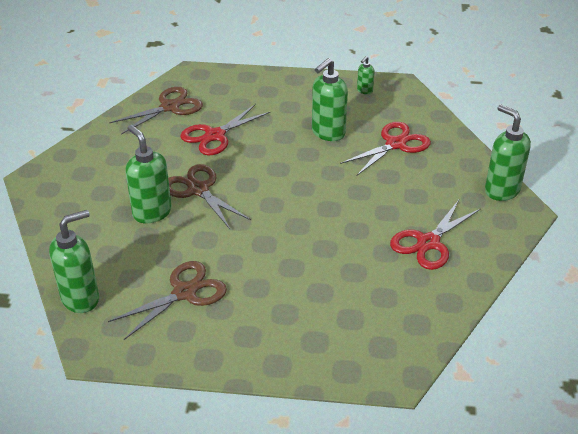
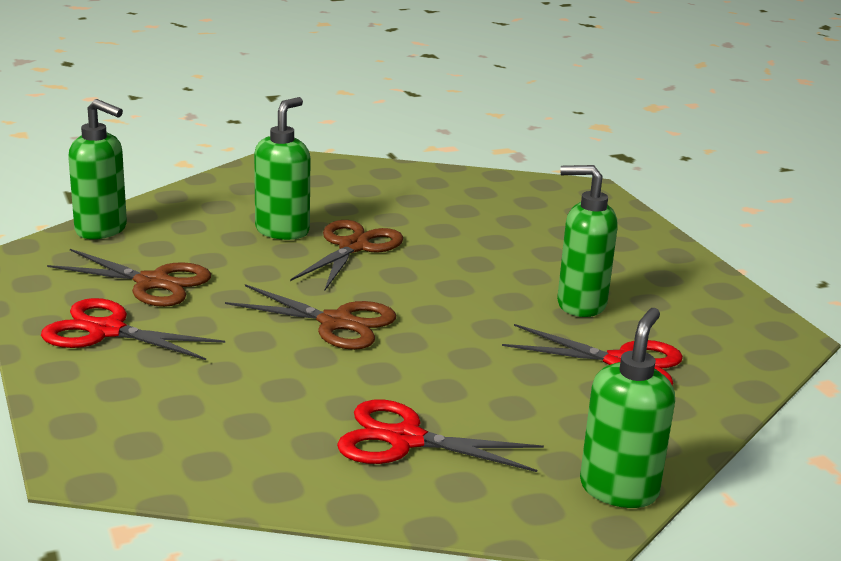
camera: 60 degrees right, 15 degrees down
(170, 107) = (499, 193): brown scissors -> brown scissors (336, 323)
(215, 135) = (475, 232): red scissors -> red scissors (106, 331)
(364, 91) = (726, 311): green soap dispenser -> none

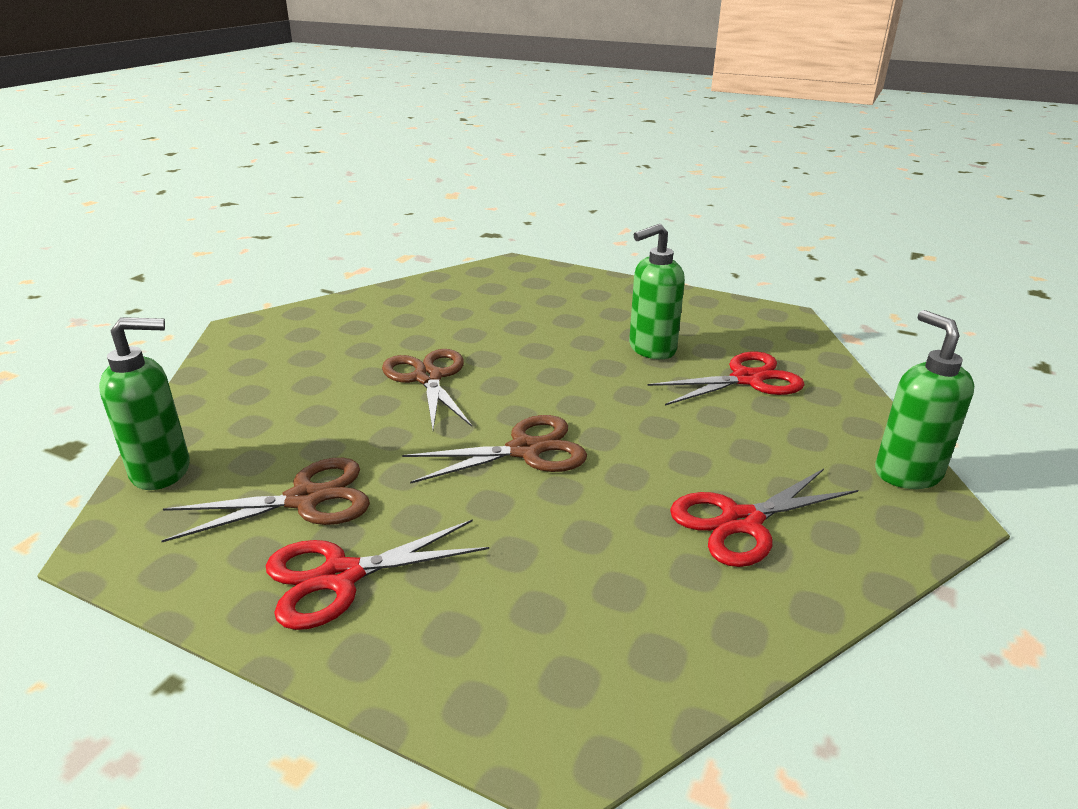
camera: 40 degrees left, 5 degrees up
(282, 231) = (347, 390): green soap dispenser -> none

